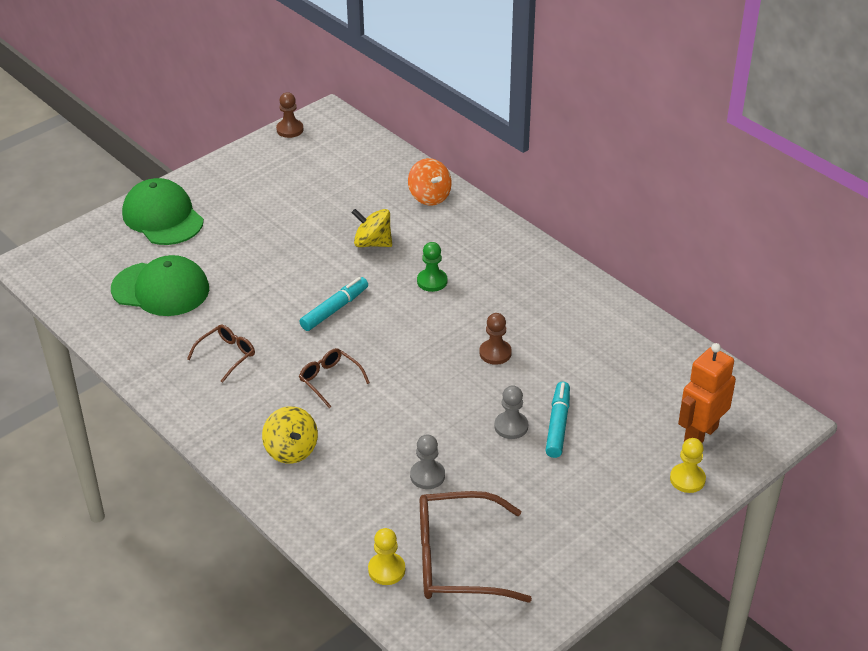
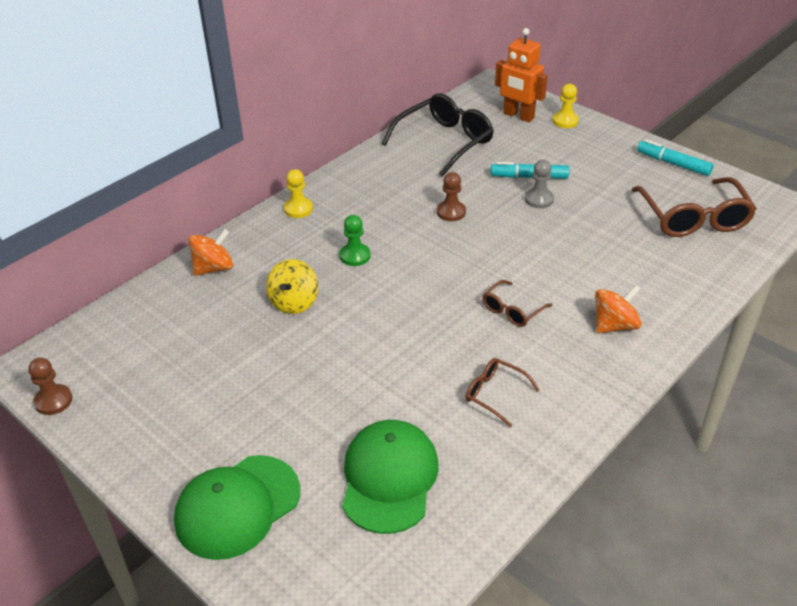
camera: 95 degrees left, 0 degrees up
(291, 450) = (614, 325): yellow spinning top -> orange spinning top
(335, 309) = (406, 319): turquoise marker -> turquoise marker (673, 163)
(386, 570) = (723, 253): yellow pawn -> yellow pawn (298, 209)
(427, 476) = (612, 239): grey pawn -> none
(638, 361) = (445, 142): none -> black glasses

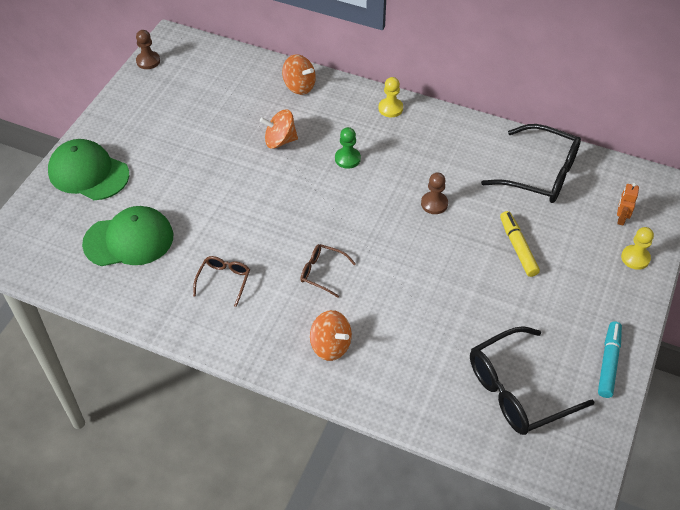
camera: 70 degrees right, 10 degrees up
(294, 302) = (280, 141): yellow spinning top -> orange spinning top
(518, 116) = (621, 218): orange robot -> orange robot, size x0.53
(529, 177) = (518, 247): turquoise marker -> yellow marker
(539, 199) = (485, 261): grey pawn -> none
(693, 218) = (517, 390): brown glasses -> black glasses

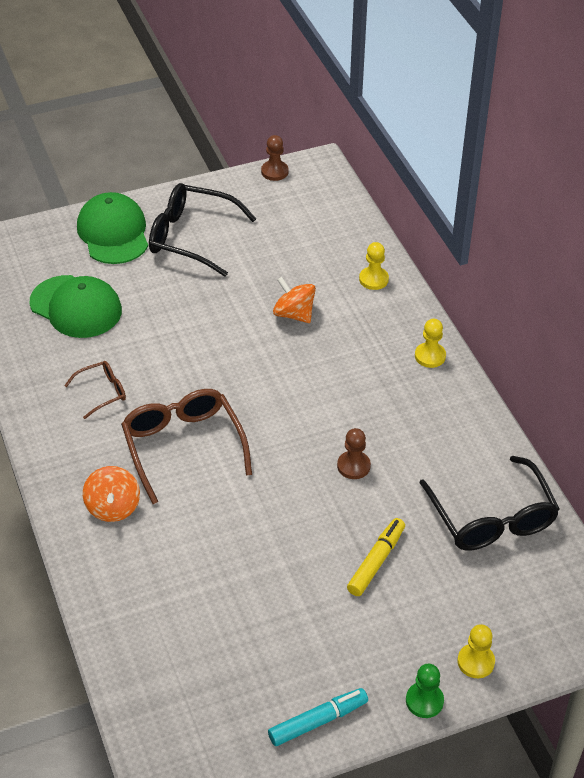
camera: 45 degrees right, 5 degrees down
(299, 86) = (373, 279): orange spinning top -> yellow pawn
(322, 272) = (183, 446): brown glasses -> brown glasses, size x1.95
(347, 159) = (330, 371): green pawn -> green pawn (424, 701)
(517, 390) = (208, 671): black glasses -> black glasses (191, 237)
(621, 218) = (514, 618): orange robot -> none

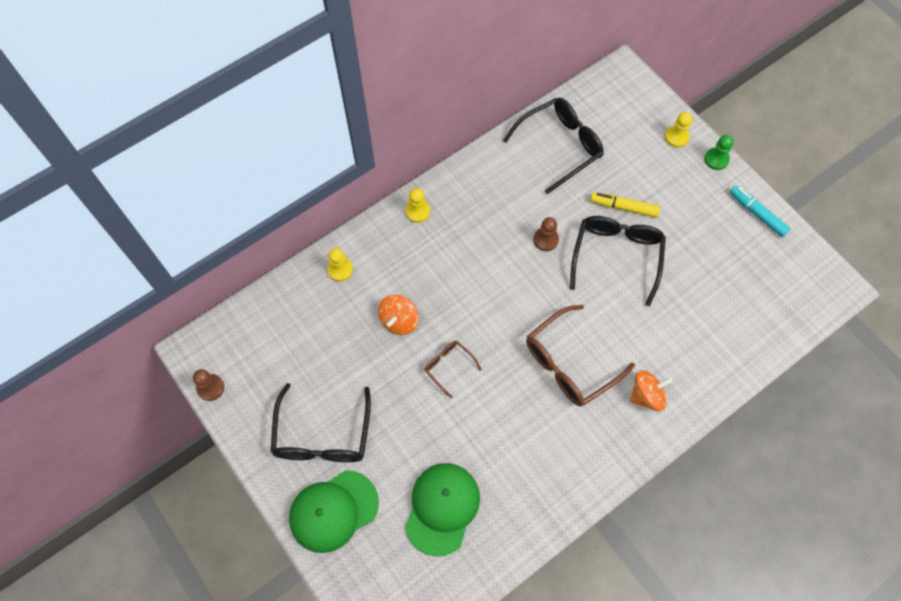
camera: 105 degrees left, 20 degrees up
(102, 392) = (535, 446): brown glasses -> brown glasses (448, 366)
(306, 532) = (616, 256): none -> black glasses

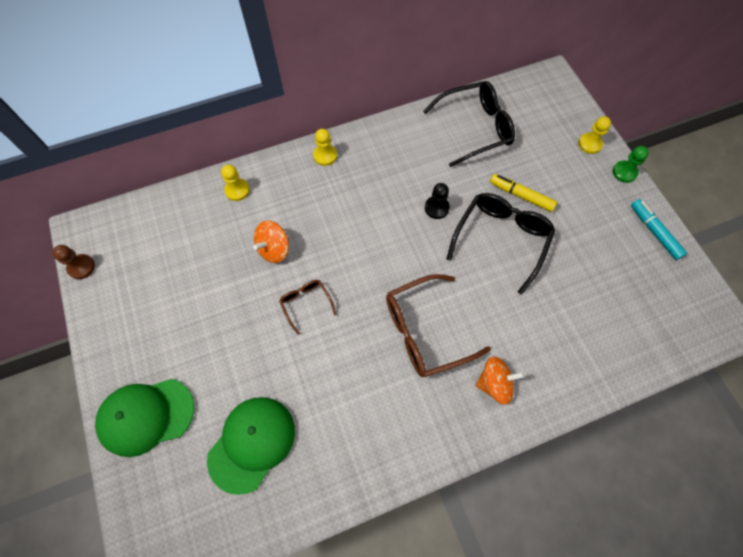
camera: 15 degrees right, 0 degrees up
(322, 435) = (164, 338): black glasses -> none
(545, 240) = (436, 208): brown pawn -> black pawn

